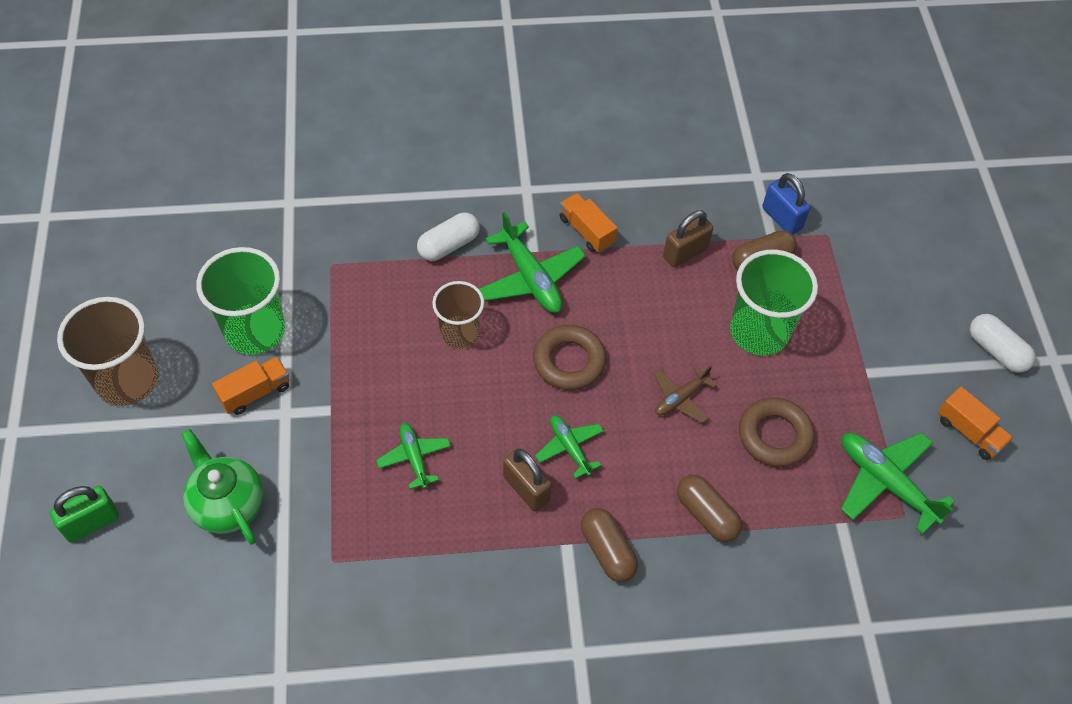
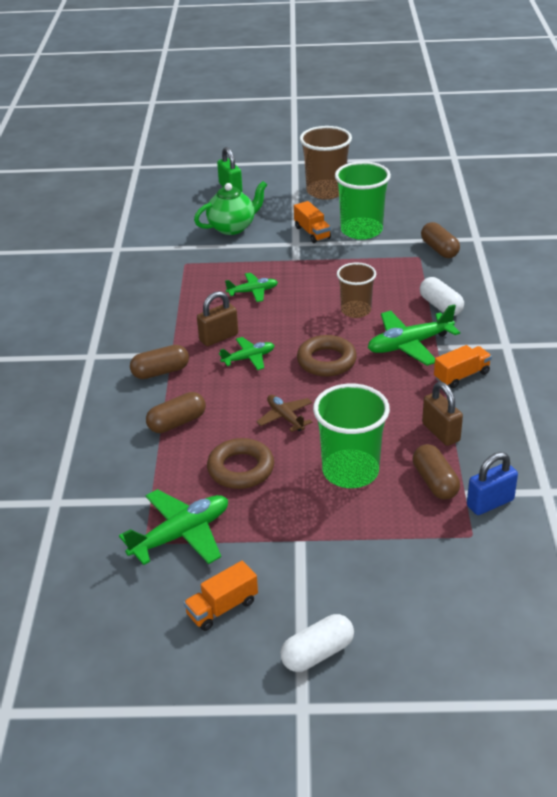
camera: 100 degrees right, 20 degrees down
(314, 242) = (439, 249): none -> brown capsule

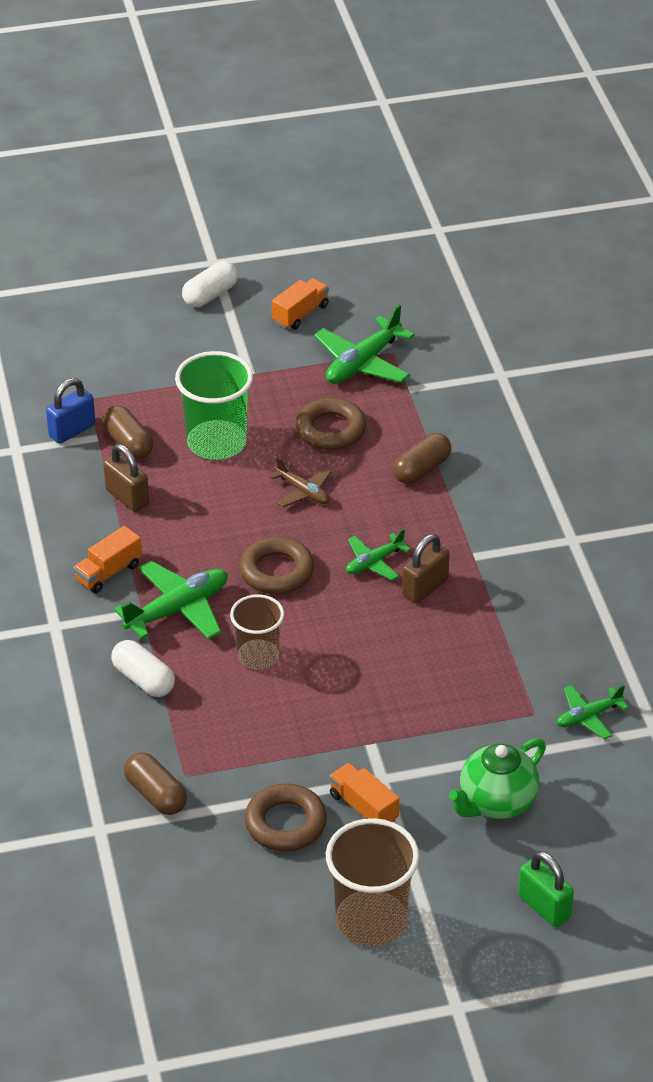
camera: 165 degrees right, 5 degrees up
(160, 372) = (473, 529): brown capsule -> none
(253, 292) = (411, 671): green plane -> green plane (588, 717)
(361, 230) = (285, 823): green cup -> brown ring

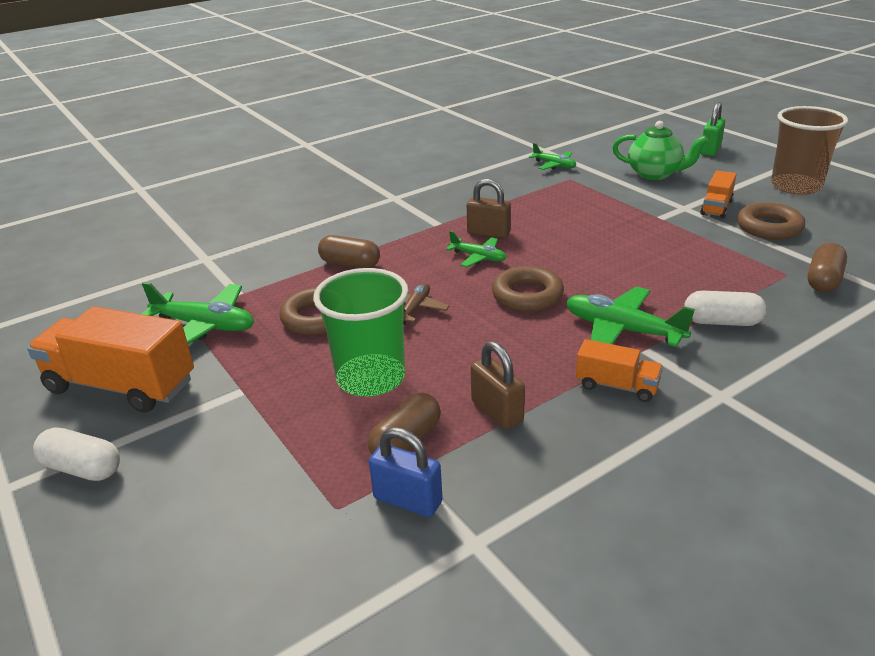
camera: 110 degrees left, 10 degrees down
(127, 497) = (497, 411): brown padlock -> brown padlock turned 60 degrees counterclockwise
(143, 679) = (722, 322): white capsule -> white capsule turned 75 degrees clockwise
(258, 656) = (631, 278): brown cup -> none
(300, 314) = (121, 386): orange truck -> orange truck, size x1.97

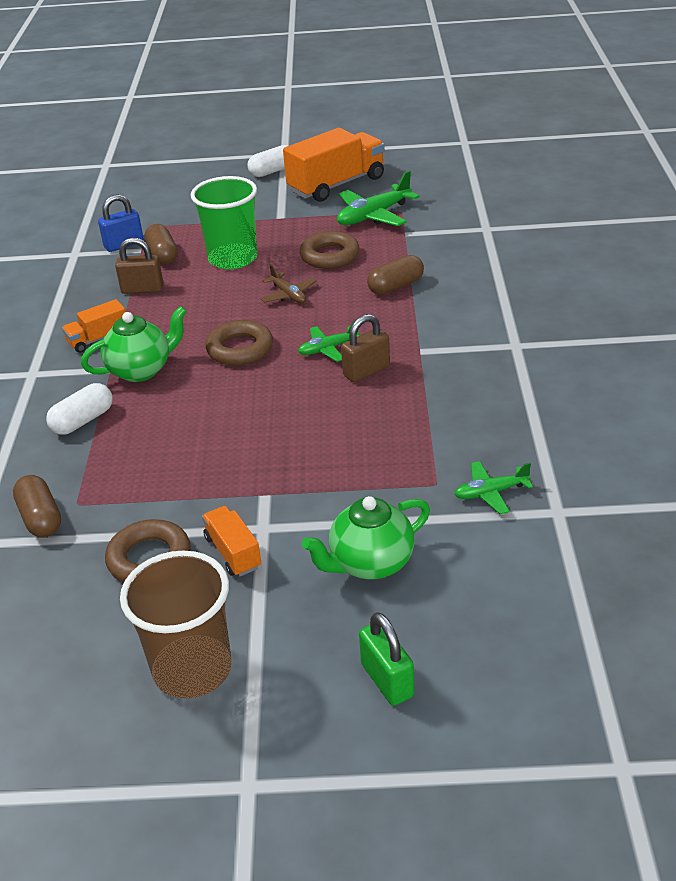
camera: 125 degrees right, 5 degrees up
(622, 330) = (141, 370): green plane -> green teapot

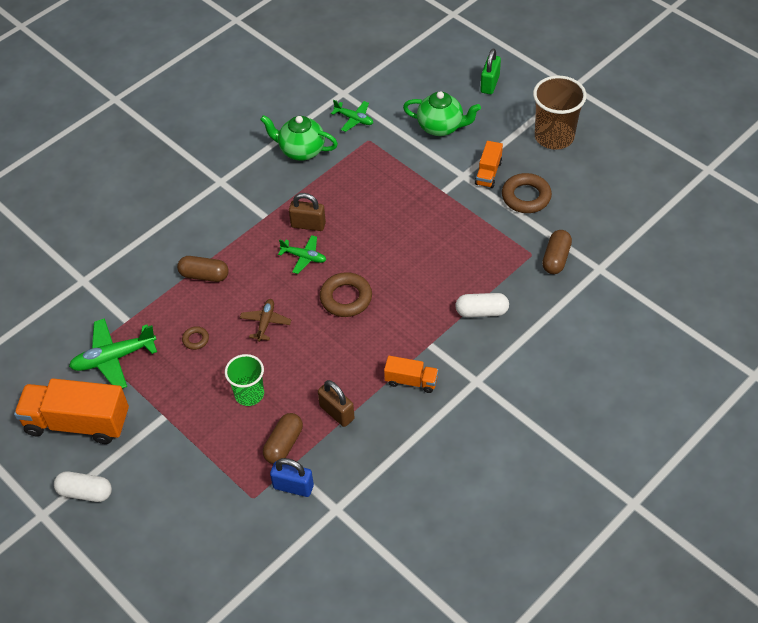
camera: 135 degrees left, 15 degrees up
(141, 370) = (414, 327): green teapot -> green teapot (301, 151)
(233, 258) = (249, 394): green cup -> green cup, size x0.64
(329, 256) = (195, 339): brown ring -> brown ring, size x0.50
(373, 216) = (114, 358): green plane -> green plane turned 150 degrees clockwise

